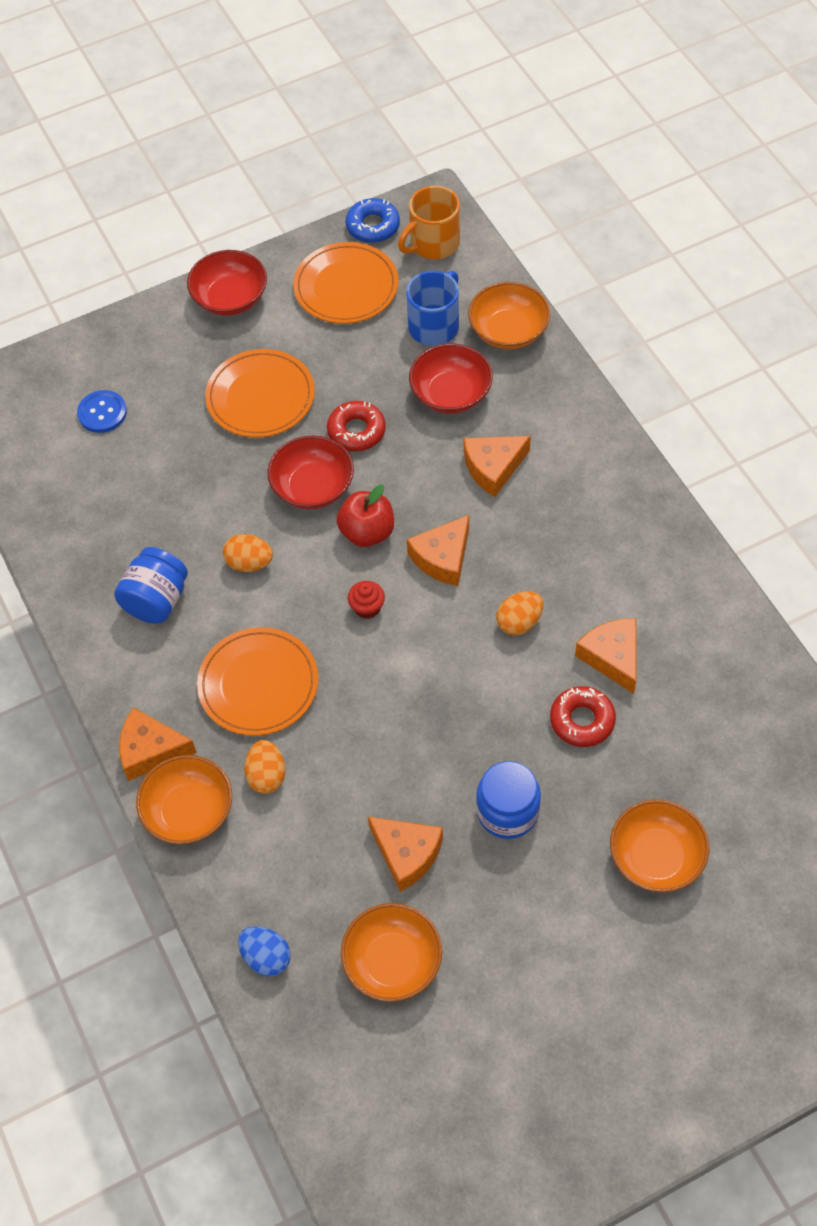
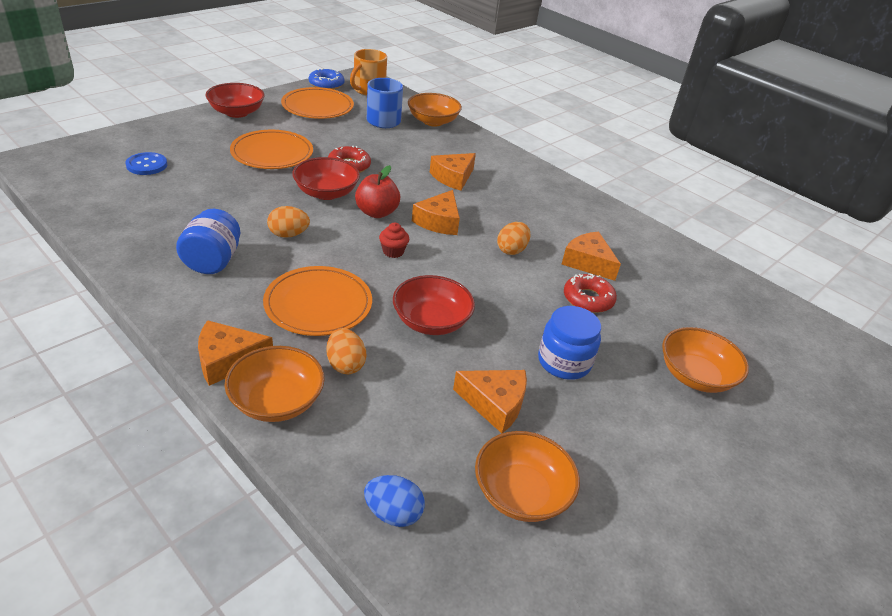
camera: 25 degrees left, 20 degrees down
(451, 393) = (408, 147): red bowl -> red bowl (431, 321)

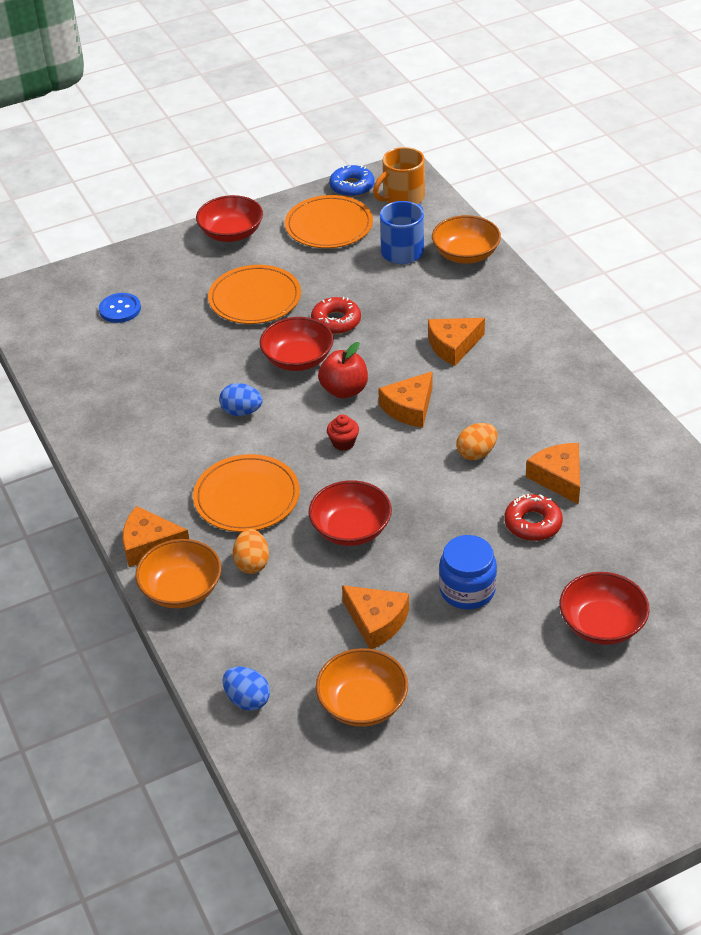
camera: 25 degrees right, 5 degrees up
(213, 261) = (160, 437): blue jar -> none
(288, 234) = (241, 412): orange egg -> blue egg
(695, 376) = (601, 624): orange bowl -> red bowl

